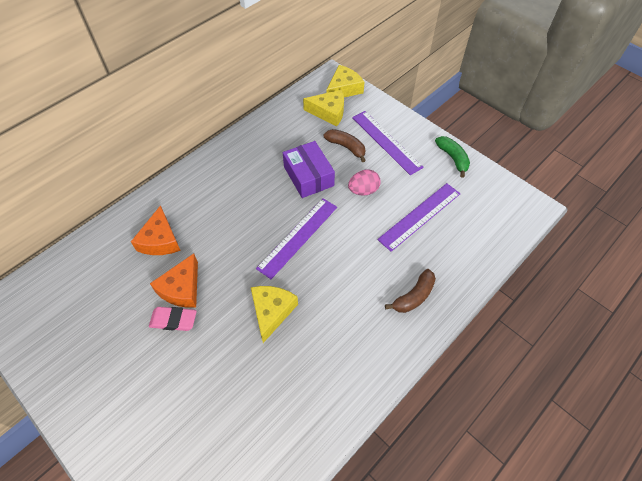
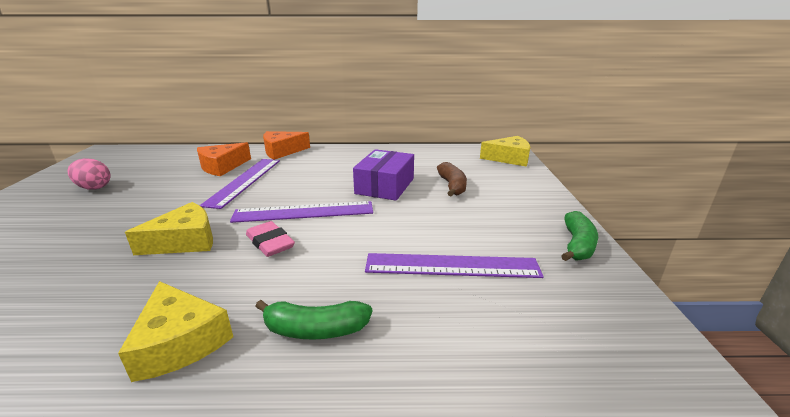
camera: 45 degrees right, 30 degrees down
(173, 320) = (133, 203): pink eraser -> pink eraser (270, 243)
(182, 288) = (176, 192): orange cheese -> orange cheese (282, 151)
(328, 112) = (471, 164): yellow cheese -> yellow cheese (180, 342)
(363, 190) = (419, 216): pink egg -> pink egg (94, 187)
(386, 142) = (502, 199): purple ruler -> purple ruler (244, 181)
(414, 296) = (315, 330): brown banana -> green banana

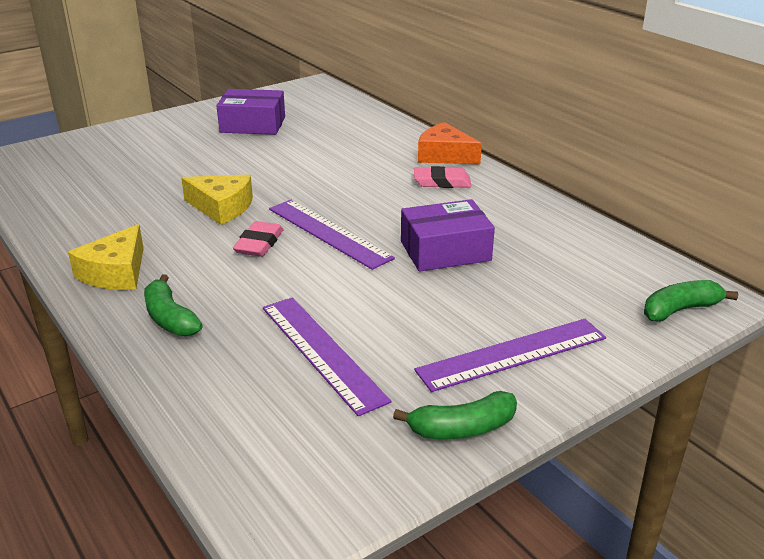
camera: 55 degrees right, 5 degrees up
(94, 187) = (253, 125): pink egg -> purple box
(222, 166) = (363, 148): orange cheese -> none
(244, 181) = (349, 174): purple ruler -> purple ruler (512, 354)
(309, 161) = (442, 182): none -> pink eraser
(452, 186) = (509, 294): brown banana -> none
(509, 158) = (680, 310): yellow cheese -> green banana

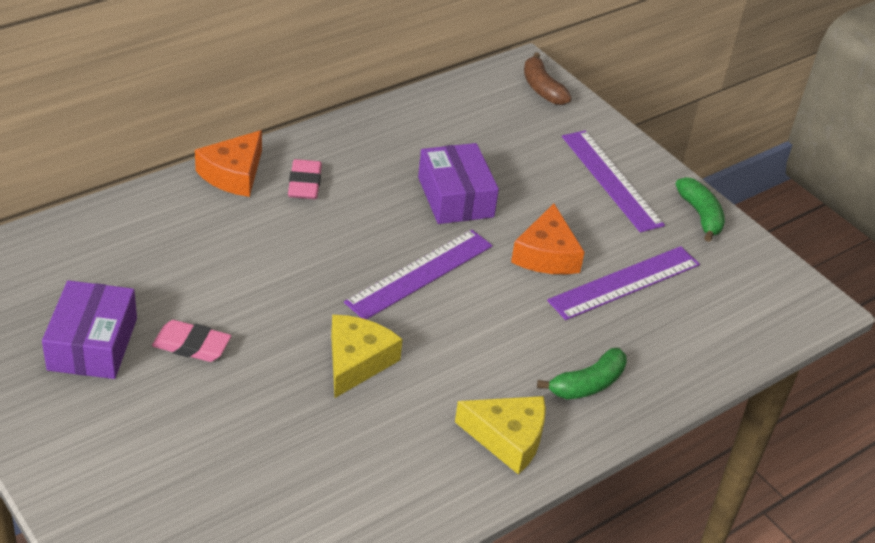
camera: 95 degrees left, 10 degrees up
(259, 243) = (443, 326): pink eraser -> pink eraser (192, 345)
(364, 301) = (546, 254): none -> orange cheese
(680, 310) = (542, 88): green banana -> brown banana

